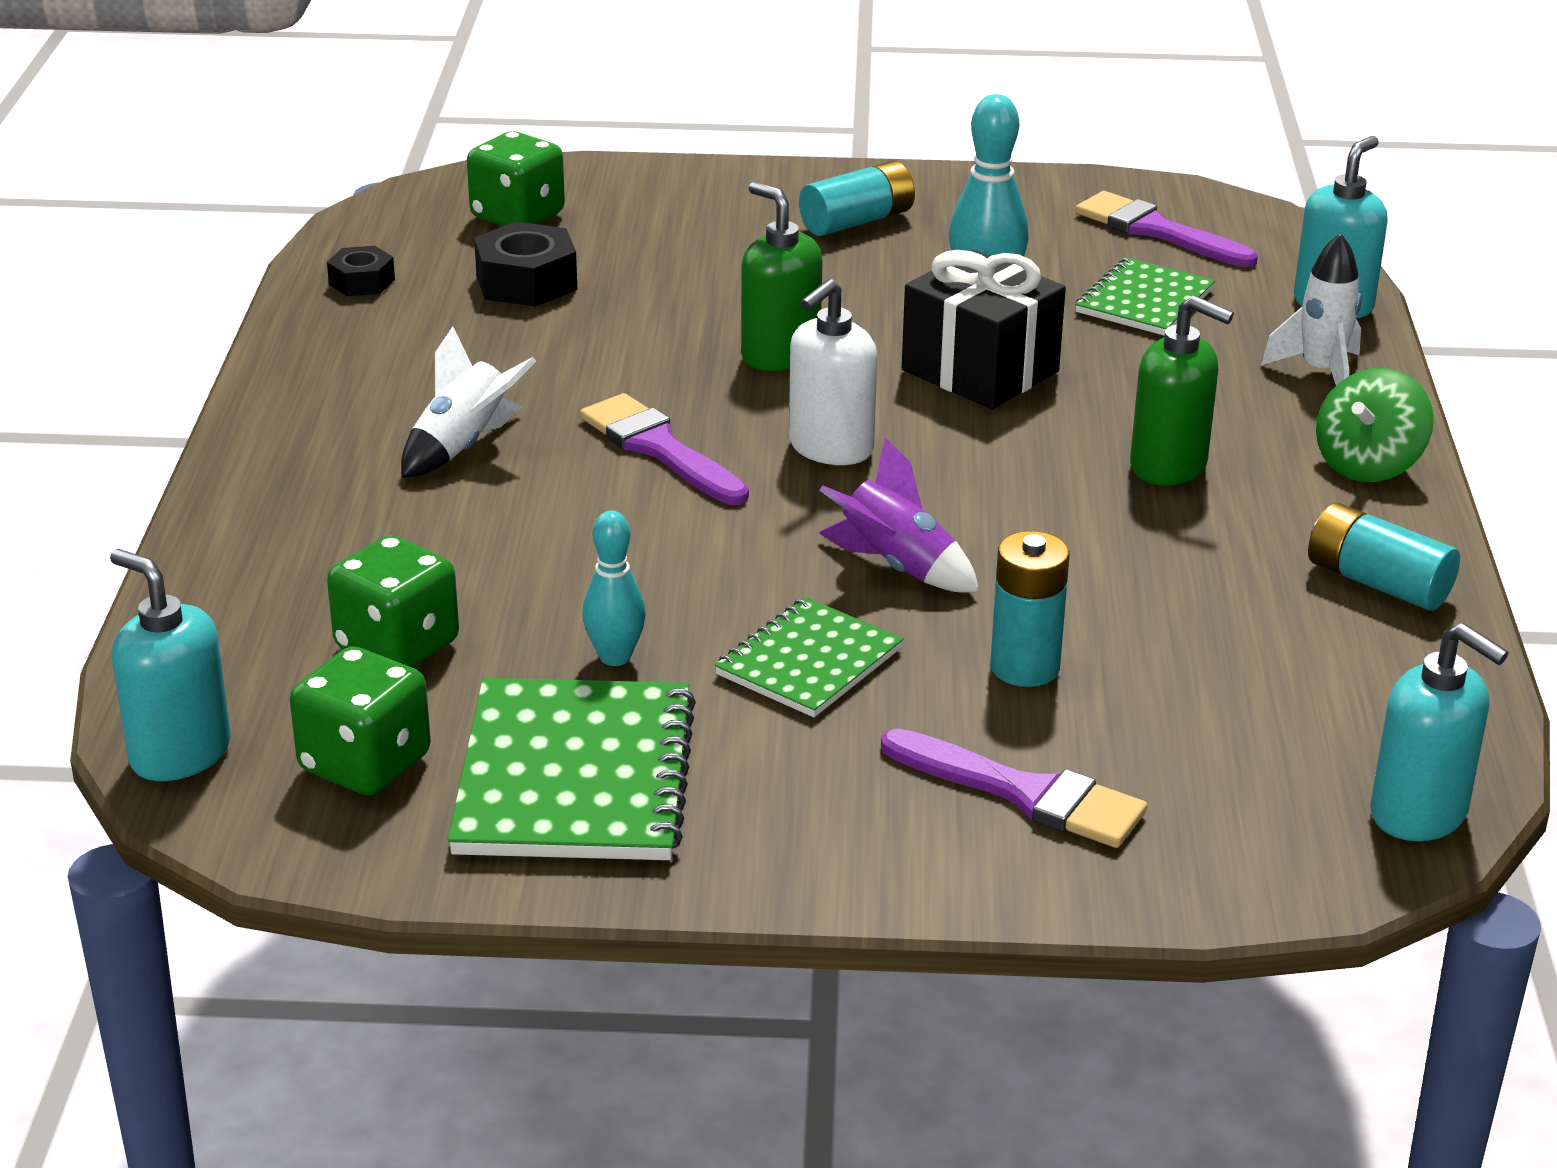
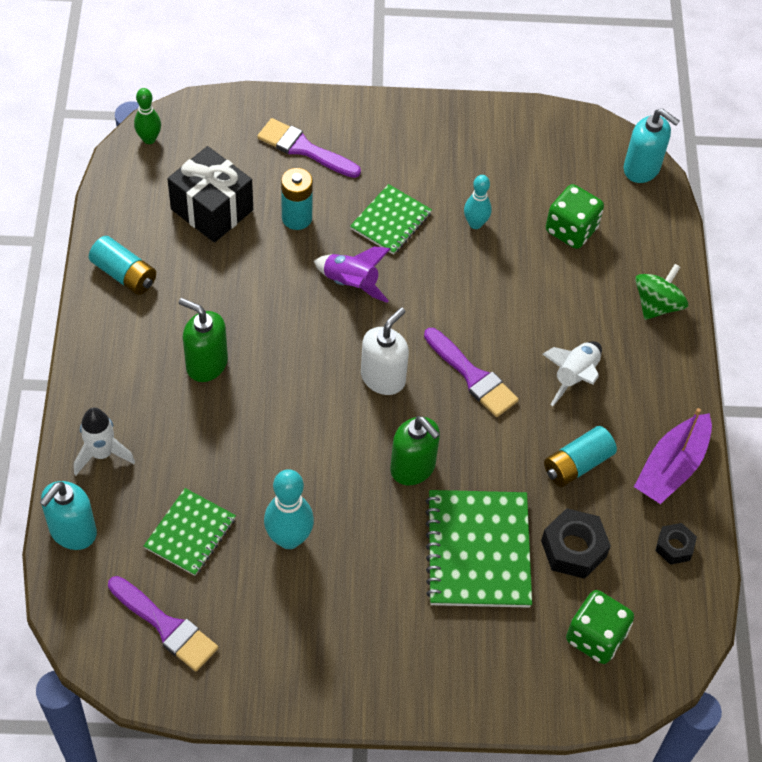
camera: 175 degrees right, 25 degrees up
(328, 351) = (671, 467): none -> purple boat
(365, 764) = (567, 163): green dice -> none
(575, 776) = (482, 157): green notebook -> green notebook (478, 550)
(857, 221) = (368, 635): turquoise battery -> turquoise battery (577, 464)
(980, 371) = (298, 453): black gift -> black gift (212, 210)
(1368, 465) = (101, 366): green spinning top -> green spinning top (657, 305)
(1419, 814) = (149, 139): turquoise soap dispenser -> green bowling pin

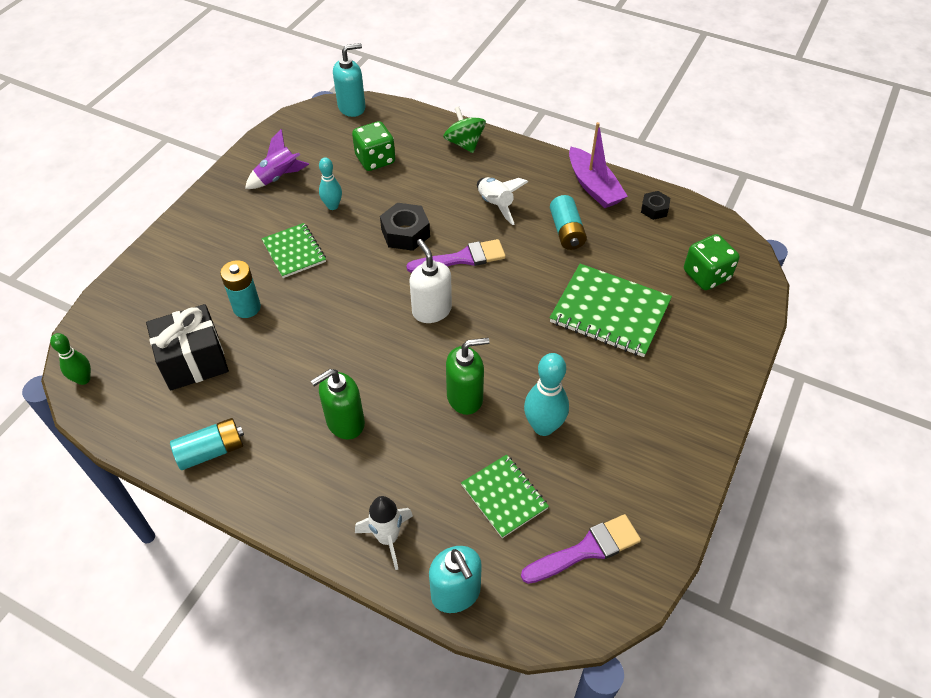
camera: 60 degrees left, 5 degrees down
(304, 149) = (184, 278): purple brush -> none
(351, 284) = (333, 297): purple rocket -> purple rocket (278, 178)
(413, 468) = (521, 323): green soap dispenser -> green soap dispenser (465, 397)
(573, 548) = (632, 260): black nut -> black nut (405, 233)

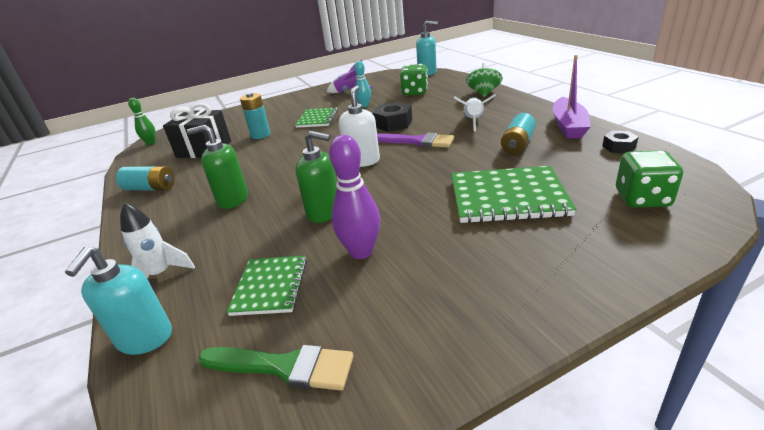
camera: 40 degrees right, 20 degrees down
(543, 426) = (361, 252): turquoise bowling pin -> purple bowling pin
(586, 549) = (284, 366): purple brush -> green brush
(610, 312) = (507, 197): green notebook -> green notebook turned 60 degrees counterclockwise

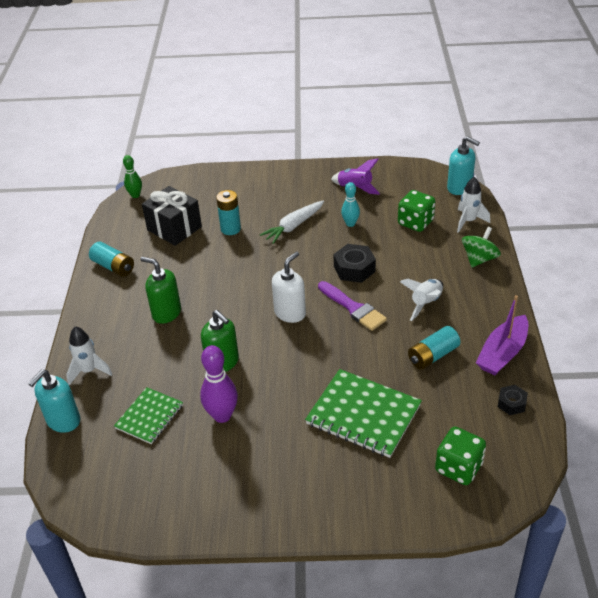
camera: 25 degrees right, 10 degrees up
(284, 366) = (127, 480): green brush -> none
(317, 119) = (293, 226): green notebook -> white carrot
(453, 82) = (468, 221): none -> white rocket

